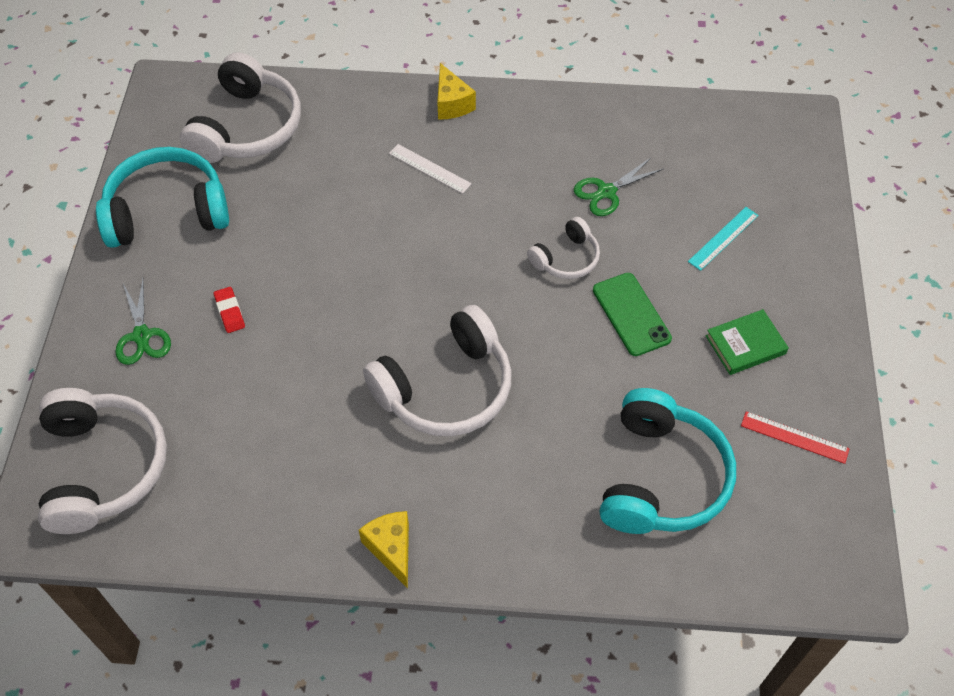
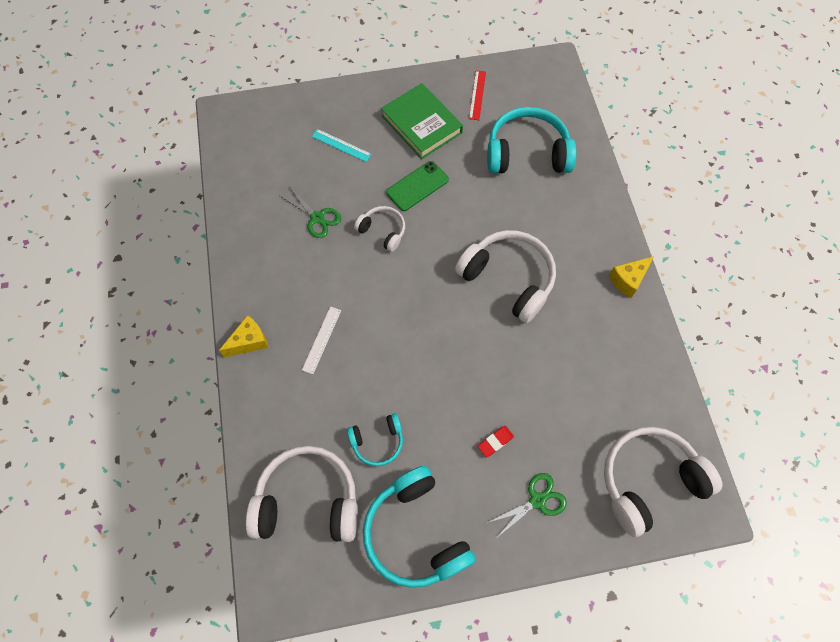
camera: 105 degrees left, 10 degrees up
(283, 198) = (377, 441): none -> turquoise headphones
(745, 345) = (421, 124): green book -> green book, size x1.66

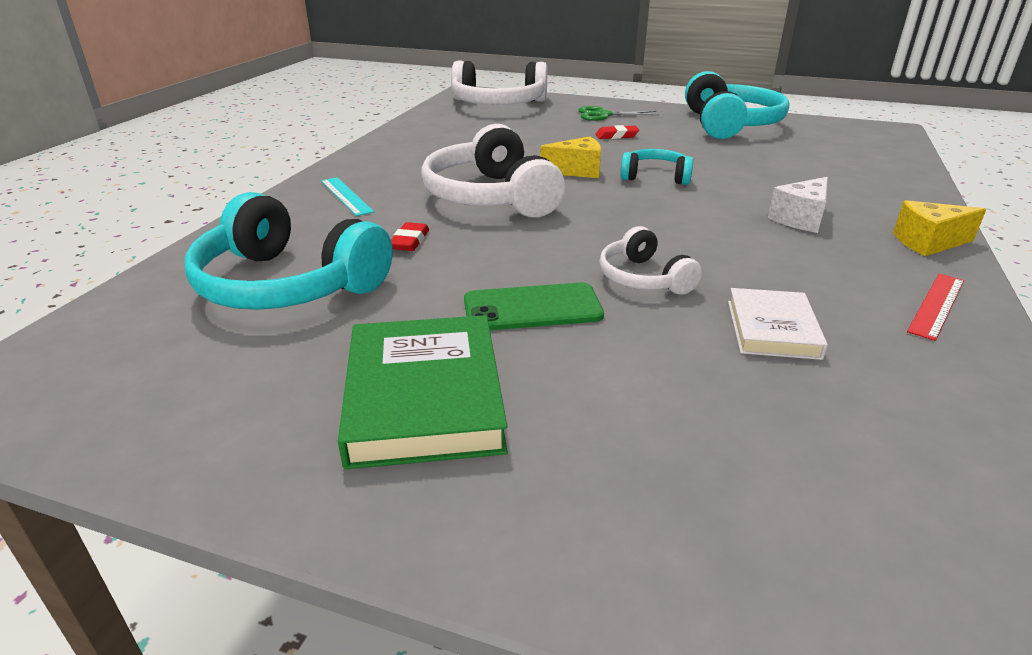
camera: 150 degrees left, 35 degrees down
(308, 500) = (842, 151): white headphones -> none
(317, 218) = (772, 329): green scissors -> white book
(321, 339) = (801, 219): white ruler -> white cheese
(341, 145) = (661, 430): turquoise ruler -> turquoise ruler (346, 196)
(377, 441) = (748, 157): turquoise headphones -> turquoise headphones (655, 177)
(477, 95) = (231, 403): red ruler -> red ruler (936, 305)
(509, 210) = (410, 241): none -> red eraser
(628, 280) = (353, 165): yellow cheese -> yellow cheese (577, 171)

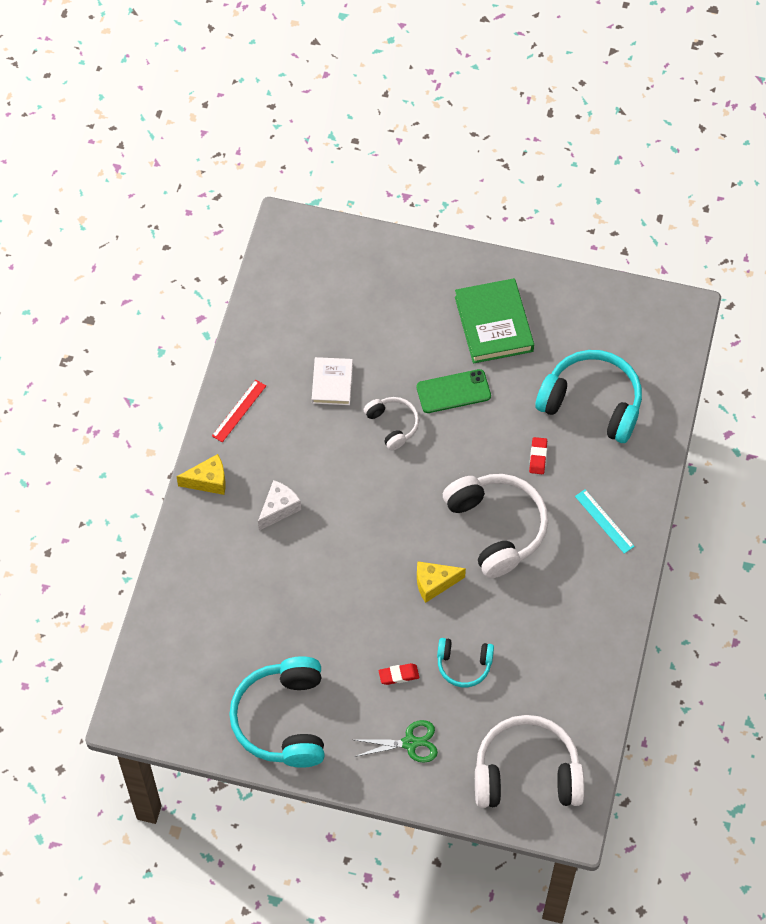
camera: 175 degrees right, 30 degrees up
(655, 177) = (371, 576): turquoise headphones -> turquoise headphones (464, 665)

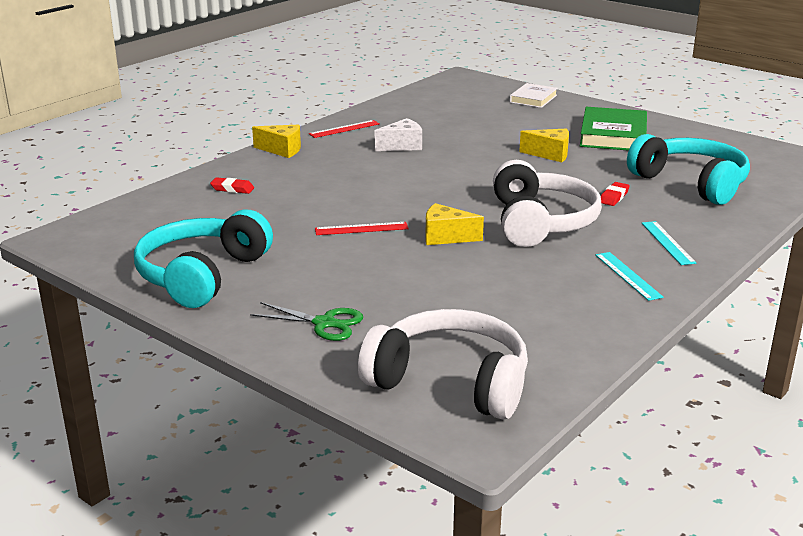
camera: 25 degrees right, 35 degrees down
(279, 509) = (330, 172): white cheese -> white cheese (402, 146)
(332, 383) = (439, 132): white book -> white book (533, 99)
(362, 598) = (361, 229): none -> red ruler
(393, 425) = (477, 158): white headphones -> none
(398, 675) = (355, 278): red eraser -> red eraser (232, 189)
(453, 391) = (550, 154): green phone -> yellow cheese
(464, 665) = (435, 289): turquoise headphones -> none
(591, 586) = (628, 275): none -> turquoise ruler

